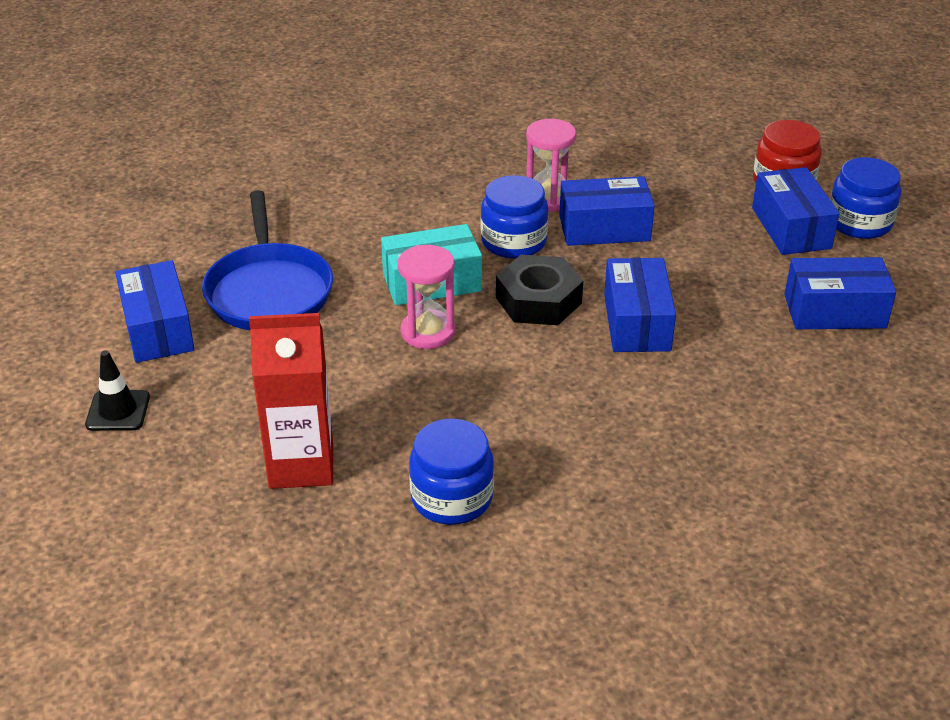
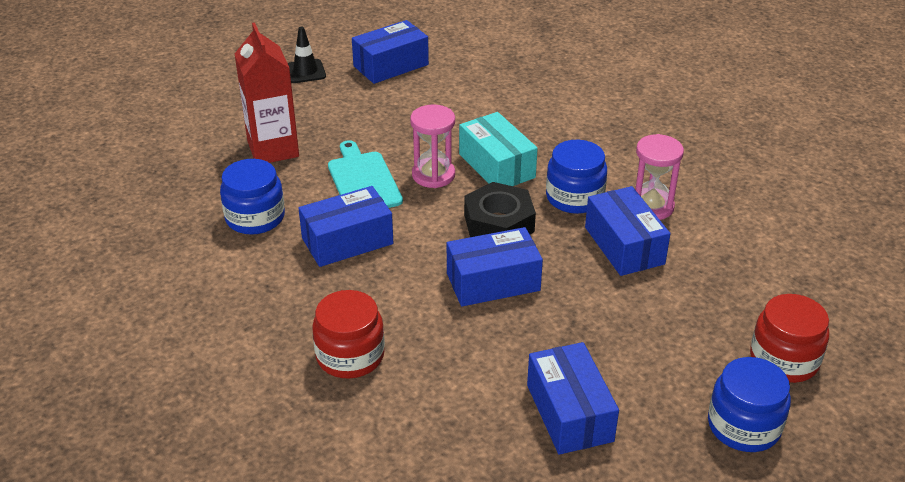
camera: 75 degrees right, 0 degrees up
(268, 291) = (451, 97): blue pan -> none
(413, 391) = (363, 181): none -> turquoise cutting board
(732, 444) = (350, 356): none -> red jar
(791, 228) = (700, 371): blue box -> blue box (347, 241)

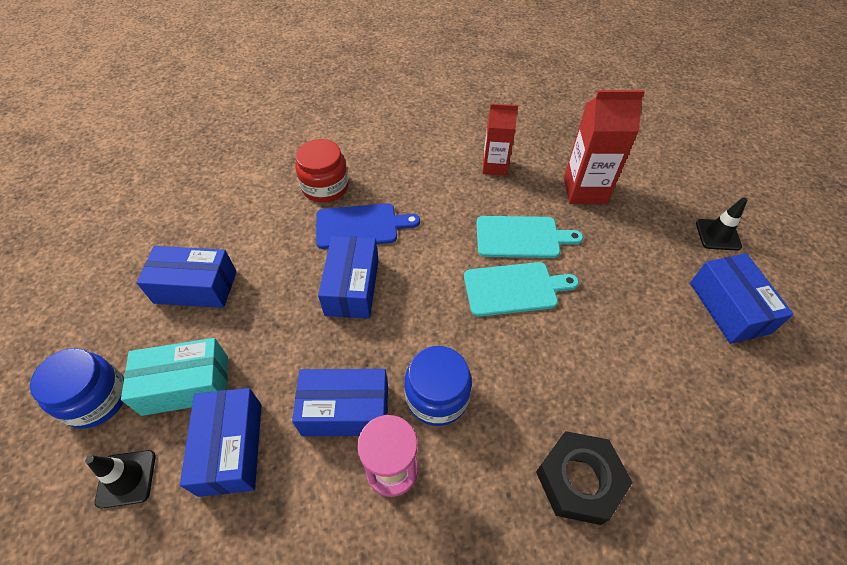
camera: 110 degrees right, 15 degrees up
(255, 217) = (494, 166): blue jar -> red carton
(347, 241) = (445, 210): blue box -> blue box (231, 448)
(403, 302) = (360, 226): none -> blue cutting board
(433, 175) = (514, 288): pink hourglass -> turquoise cutting board
(496, 166) = (513, 345): turquoise box -> turquoise box (186, 385)
(499, 223) = (424, 316): black nut -> black nut (579, 480)
(784, 360) = (126, 478): red jar -> black traffic cone

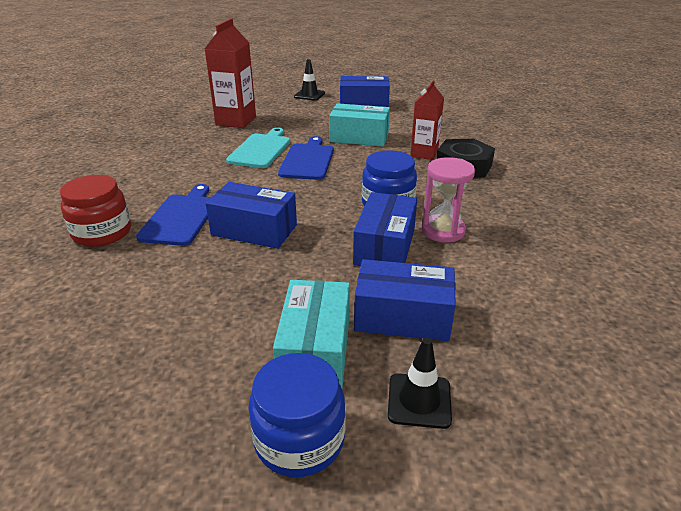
camera: 75 degrees left, 20 degrees down
(195, 287) = (173, 340): blue box -> none
(494, 166) = (174, 146): red carton -> red carton (424, 154)
(514, 288) = (307, 160): turquoise cutting board -> blue cutting board
(607, 327) = (359, 137): none -> turquoise box

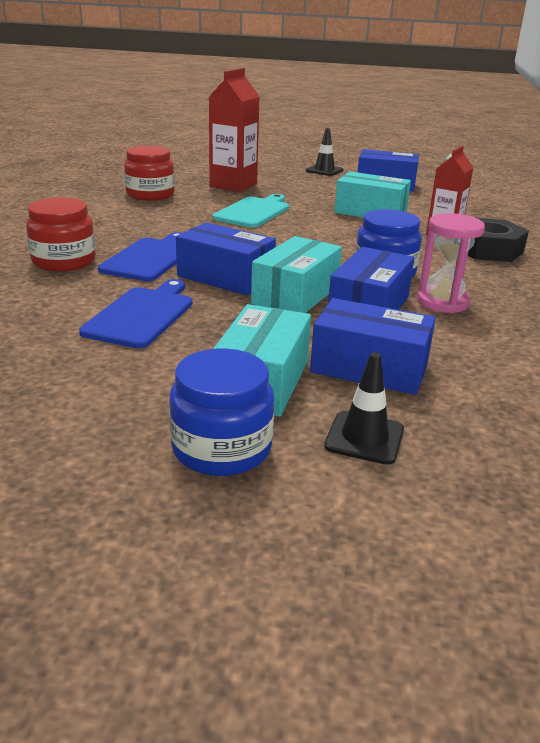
camera: 10 degrees right, 5 degrees down
(164, 141) = (150, 195): none -> red jar
(307, 160) = (304, 226): blue cutting board -> blue cutting board (141, 315)
(320, 241) = (296, 295): none -> turquoise box

